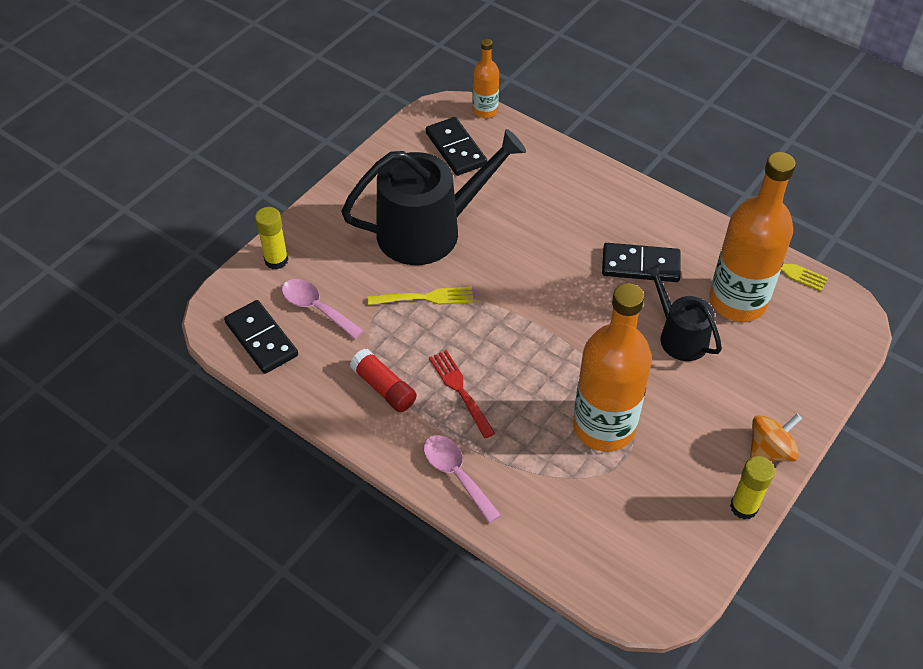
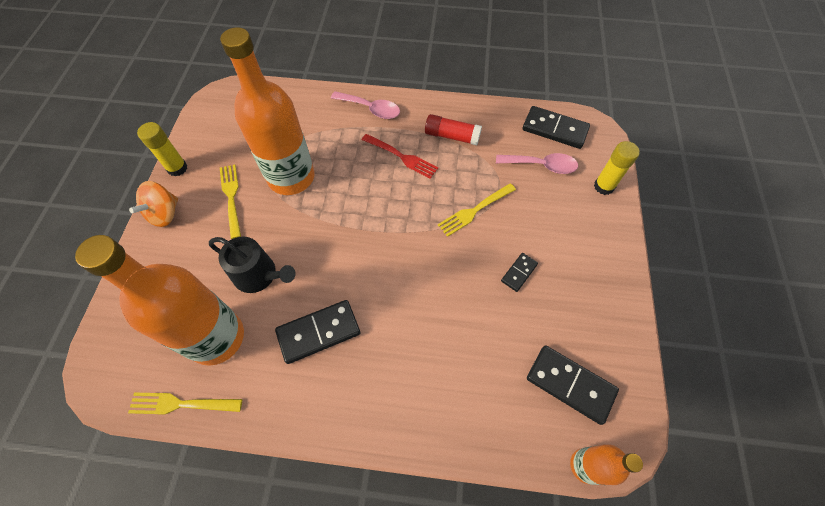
camera: 150 degrees right, 10 degrees up
(429, 230) = (519, 272): black watering can -> black domino
(684, 433) = (231, 198): none -> yellow fork

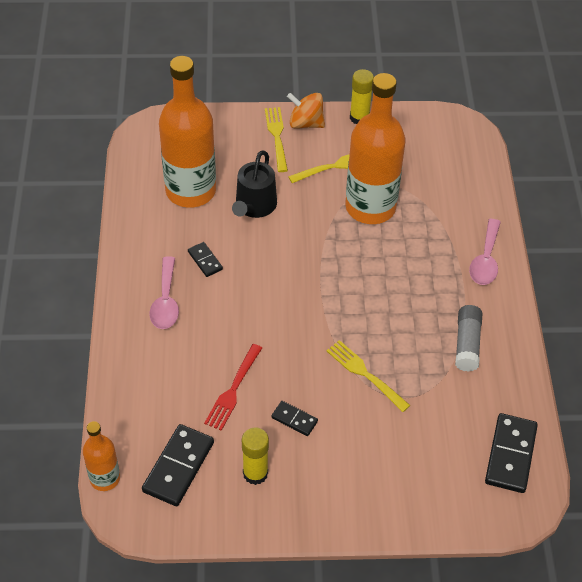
camera: 80 degrees right, 10 degrees down
(182, 404) = (133, 183): yellow fork -> yellow fork (277, 137)
(318, 332) = (205, 260): black domino -> black domino, size x0.54
(401, 156) = (423, 298): red fork -> red fork (233, 389)
(452, 136) = (467, 344): red glue stick -> grey glue stick
(542, 165) = (446, 440): pink spoon -> pink spoon (166, 301)
(604, 186) = (431, 509): yellow glue stick -> yellow glue stick (255, 473)

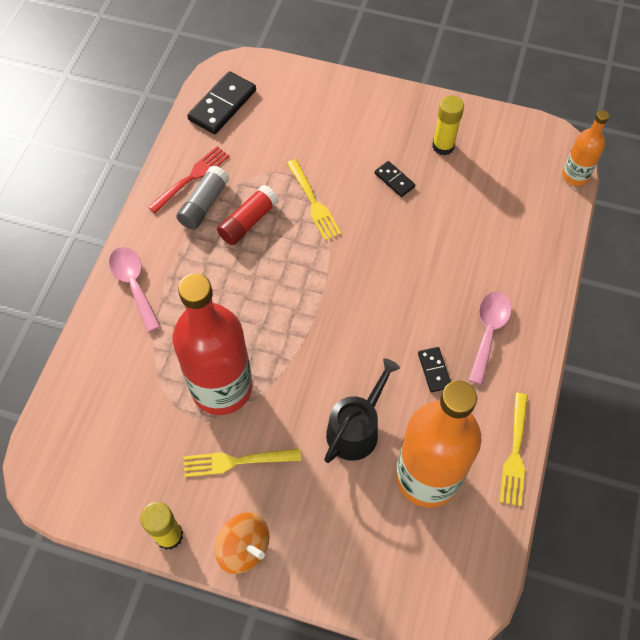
camera: 160 degrees left, 10 degrees up
(178, 467) = (509, 168): black domino -> none
(233, 389) = (442, 221): red fork -> red fork (191, 178)
(277, 137) = (291, 534): yellow fork -> yellow fork (515, 452)
(370, 207) = (221, 387): orange bottle -> red bottle
(417, 339) = (248, 222): none -> red glue stick
(485, 260) = (133, 284): pink spoon -> pink spoon turned 60 degrees counterclockwise

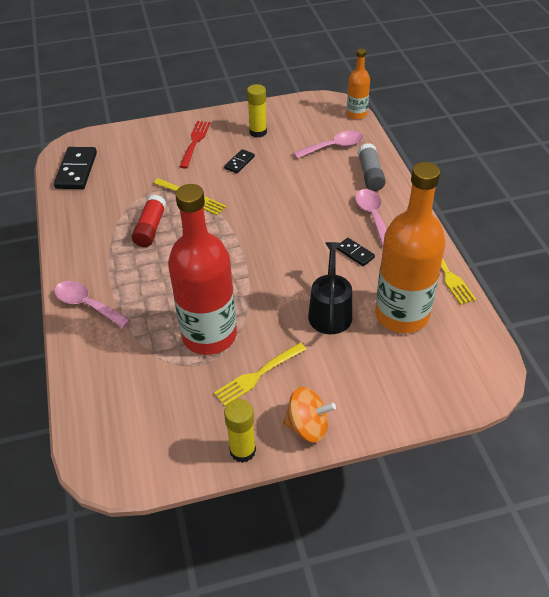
camera: 30 degrees left, 15 degrees down
(191, 178) = (84, 221): red fork -> red fork (195, 142)
(204, 204) = (107, 232): grey glue stick -> grey glue stick (370, 174)
(394, 180) = (239, 162): black domino -> black domino turned 75 degrees counterclockwise
(514, 211) = (334, 147): none -> pink spoon

